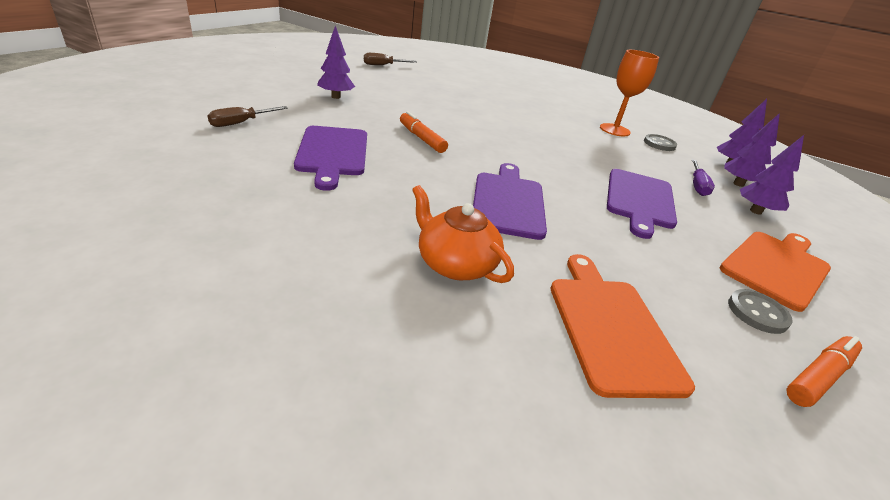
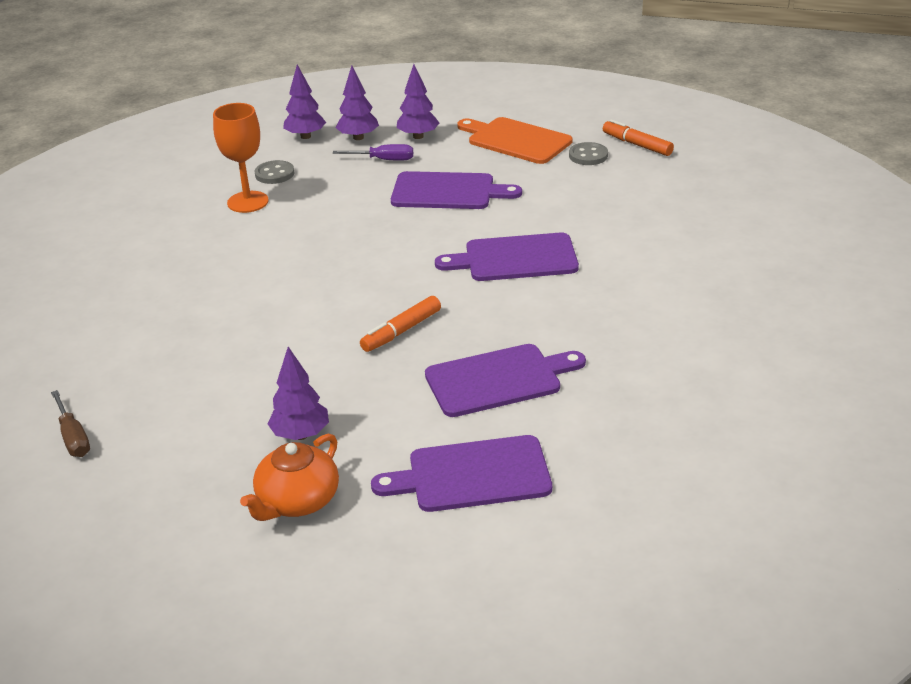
camera: 95 degrees left, 0 degrees up
(241, 123) = (472, 475): brown screwdriver -> purple cutting board
(455, 264) = (639, 272): orange teapot -> orange teapot (297, 501)
(610, 327) = (654, 208): orange cutting board -> none

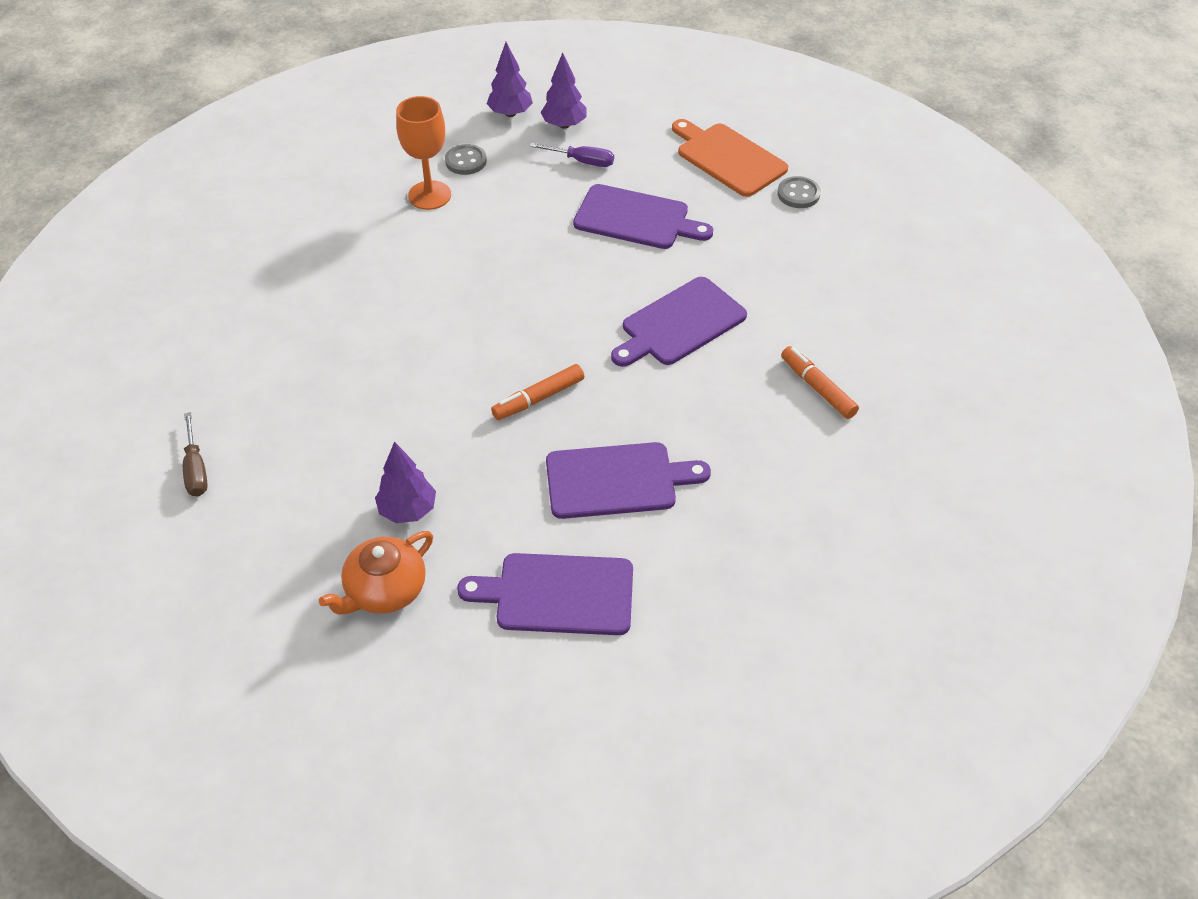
camera: 10 degrees right, 15 degrees up
(418, 136) = (627, 134): purple tree -> none
(515, 258) = (679, 324): purple cutting board -> purple cutting board turned 45 degrees counterclockwise
(637, 145) = (856, 188): orange marker -> orange marker (817, 388)

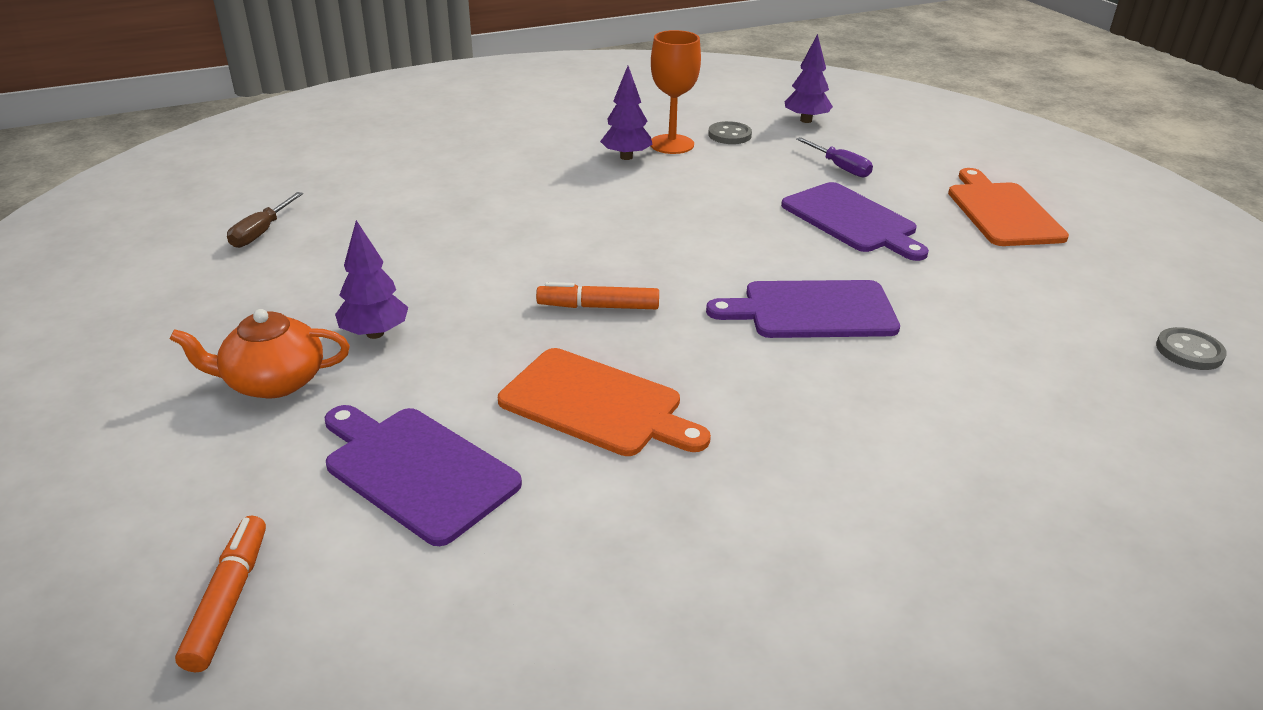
camera: 35 degrees right, 15 degrees down
(564, 125) = (849, 141): purple tree -> purple tree (626, 157)
(617, 480) = (597, 404): purple cutting board -> orange cutting board
(798, 194) = (1062, 263): grey button -> grey button (1189, 351)
(817, 388) = (925, 430): orange marker -> orange marker (228, 600)

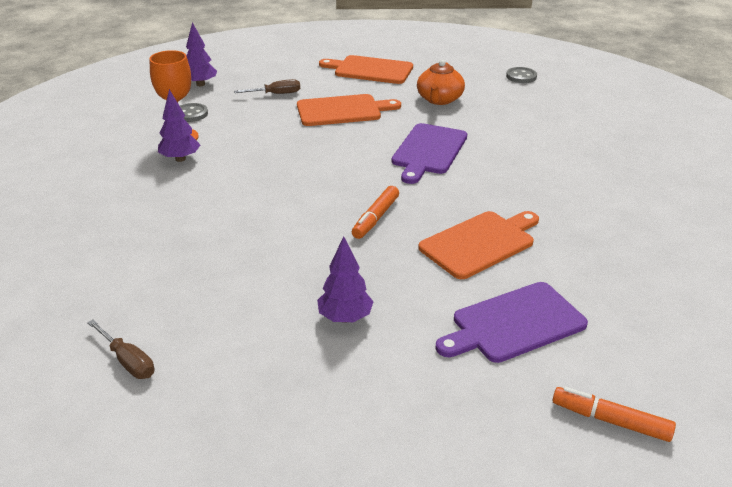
camera: 65 degrees left, 0 degrees up
(273, 381) = (379, 377): orange teapot -> orange teapot (439, 99)
(840, 167) = (276, 94): purple screwdriver -> brown screwdriver
(852, 220) = (342, 110): purple cutting board -> orange cutting board

